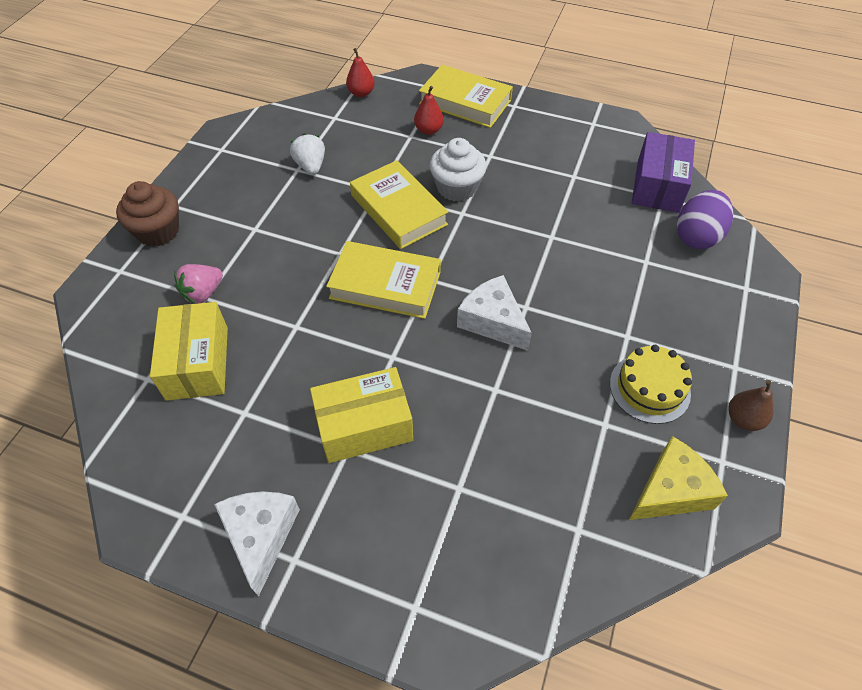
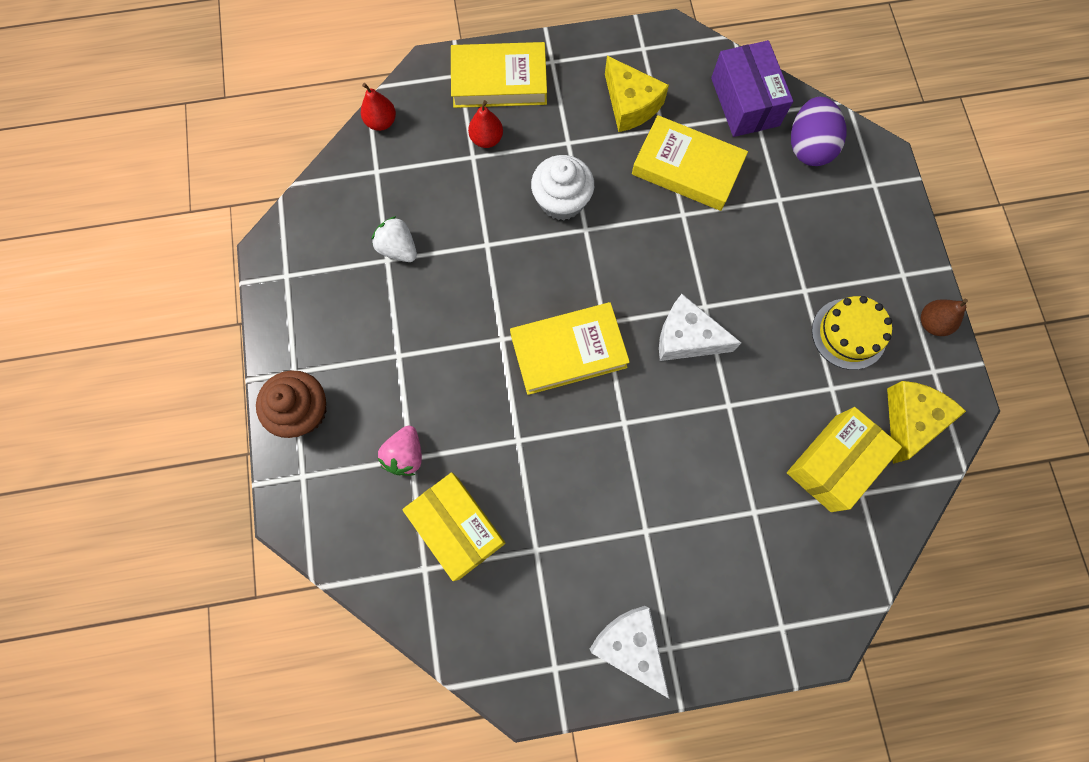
camera: 30 degrees left, 20 degrees up
(364, 426) = (645, 502): yellow box -> yellow box (833, 463)
(398, 210) = (523, 257): yellow book -> yellow book (687, 168)
(557, 152) = (630, 104): none -> yellow cheese

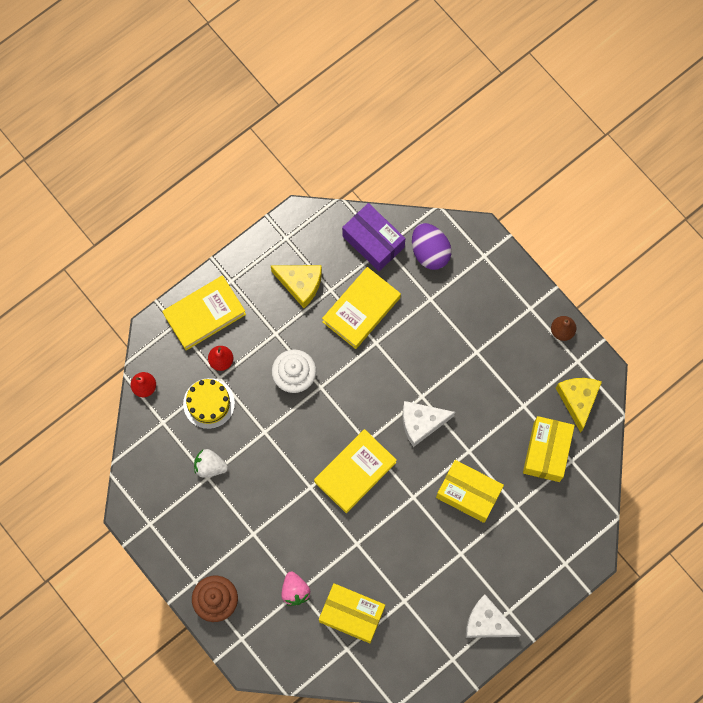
camera: 30 degrees left, 0 degrees up
(687, 168) = (361, 309): yellow book -> yellow book turned 45 degrees counterclockwise
(699, 458) = (468, 493): none -> yellow box
(849, 334) = (516, 365): yellow cake -> yellow cake (209, 403)

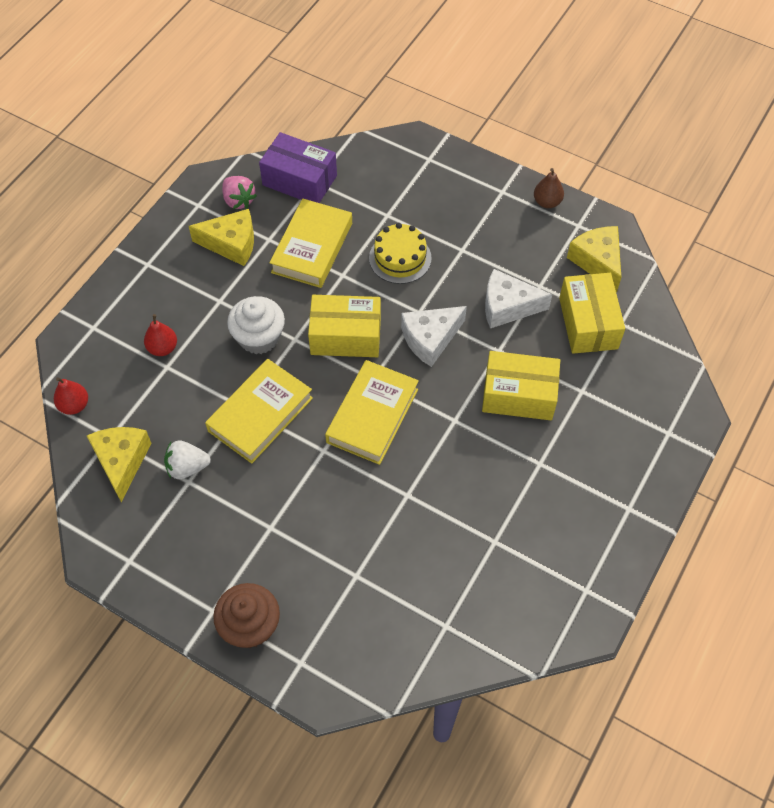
camera: 20 degrees left, 15 degrees down
(165, 445) = (121, 462): none -> yellow cheese
(204, 314) = (126, 307): yellow book -> yellow book (260, 414)
(209, 403) = (162, 398): yellow cake -> yellow cake (400, 258)
(295, 591) = (350, 577): pink strawberry -> pink strawberry (238, 200)
(352, 614) = (435, 581): yellow box -> yellow box (345, 336)
(430, 252) = (367, 172): purple egg -> none
(487, 622) = (608, 531): white cheese -> white cheese (507, 306)

